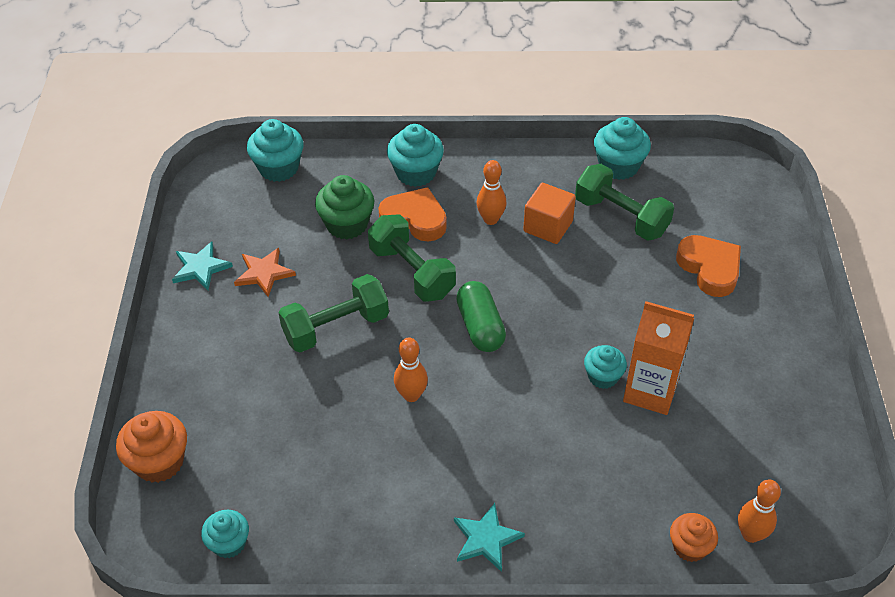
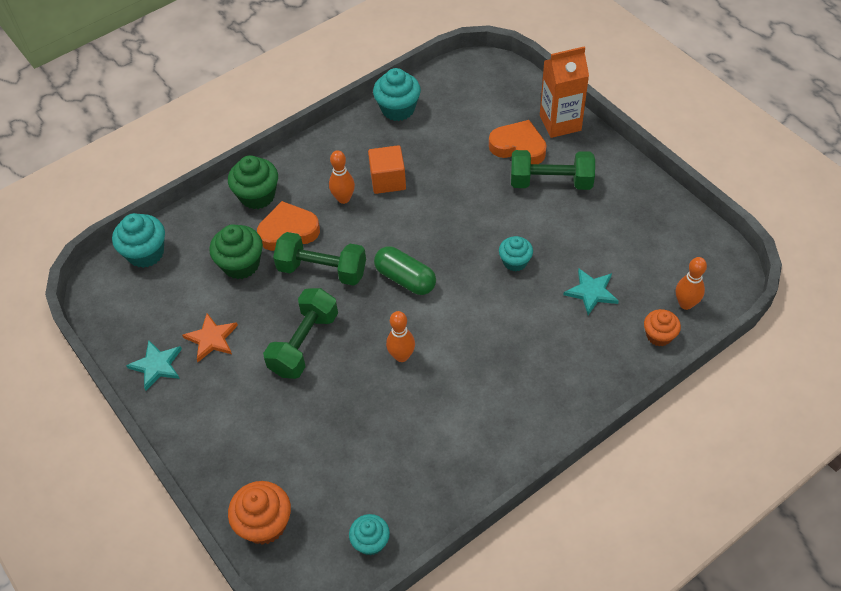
camera: 35 degrees left, 5 degrees up
(416, 173) = (257, 196): turquoise cupcake -> green cupcake
(486, 539) = (536, 416): turquoise star -> turquoise star (591, 292)
(621, 217) = (431, 144): green dumbbell -> green dumbbell (551, 182)
(650, 391) = (552, 252): orange carton -> orange carton (560, 123)

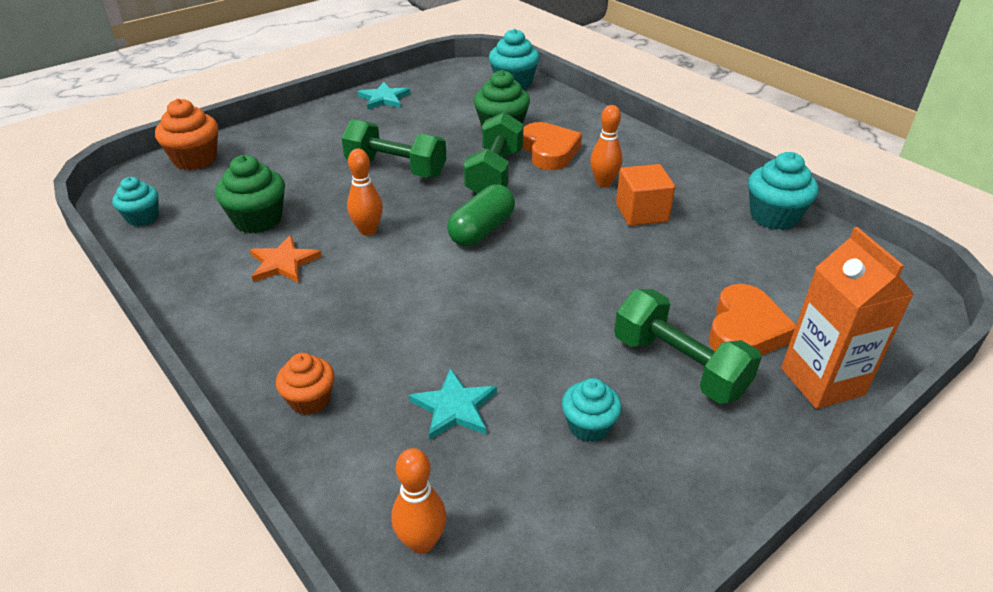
camera: 85 degrees right, 15 degrees down
(211, 338) = (410, 120): orange star -> orange star (283, 263)
(257, 196) = (596, 131): green cupcake -> green cupcake (258, 220)
(515, 262) = (512, 324): turquoise cupcake -> turquoise cupcake (589, 426)
(551, 182) = (679, 366): green dumbbell -> green dumbbell turned 45 degrees counterclockwise
(659, 335) = (357, 493): orange cupcake -> orange cupcake (310, 400)

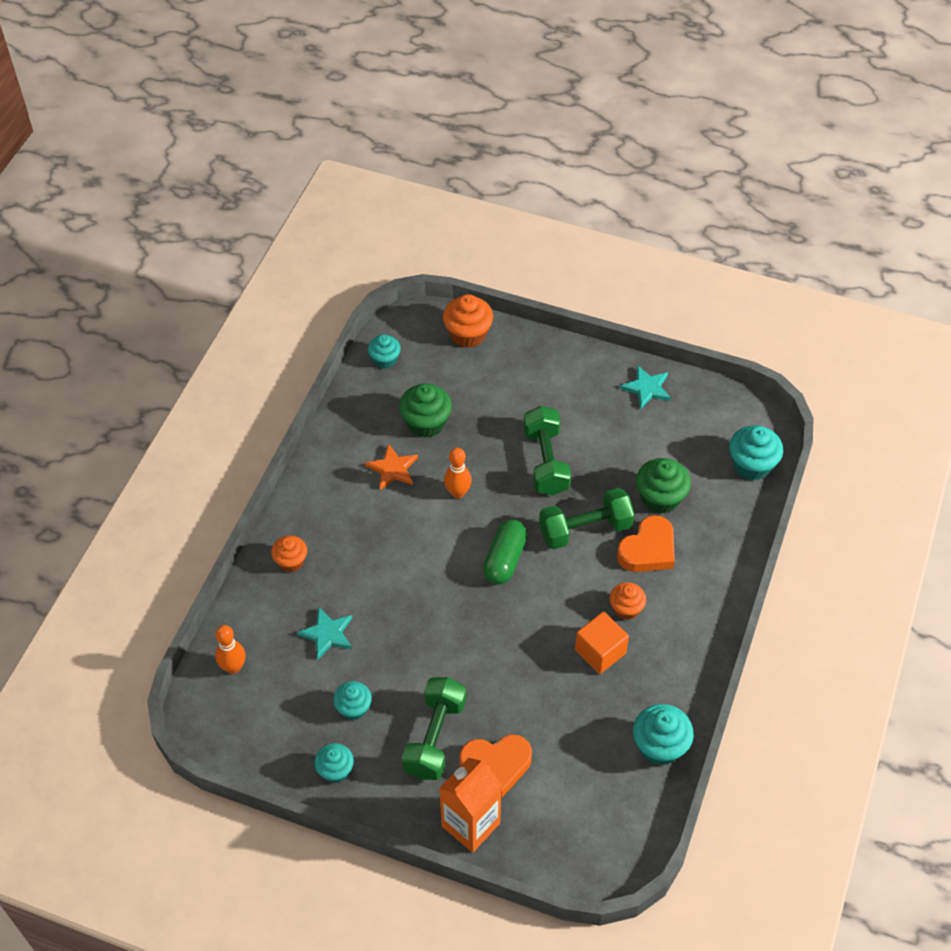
camera: 60 degrees right, 15 degrees up
(482, 230) = (505, 559): green capsule -> green capsule turned 75 degrees counterclockwise
(603, 183) = (626, 608): orange bowling pin -> orange cupcake
(679, 486) = (335, 770): none -> turquoise cupcake

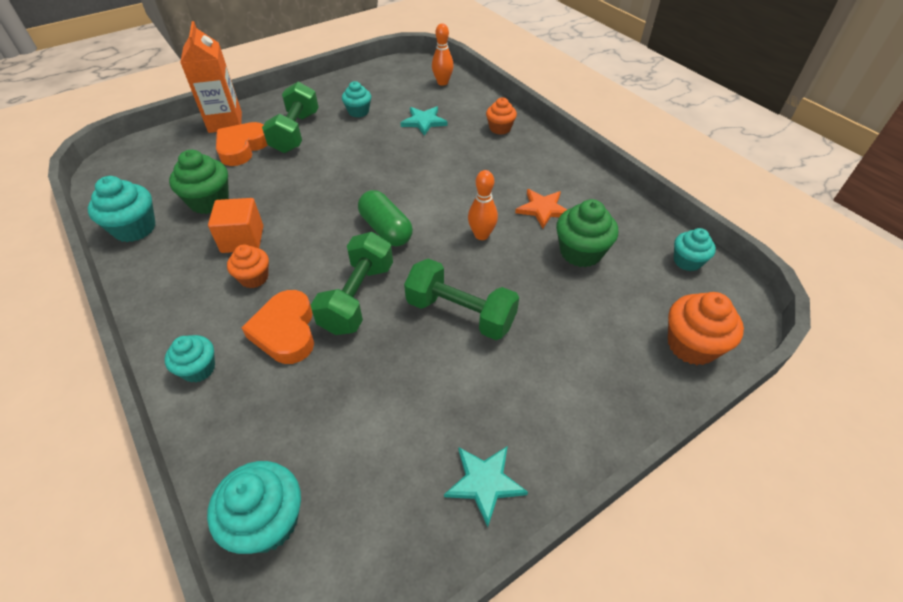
camera: 125 degrees right, 5 degrees down
(335, 770) = (329, 91): turquoise cupcake -> turquoise cupcake (198, 369)
(435, 737) = (295, 132): green dumbbell -> green dumbbell turned 45 degrees clockwise
(660, 498) = (326, 383): green cupcake -> green cupcake (209, 201)

